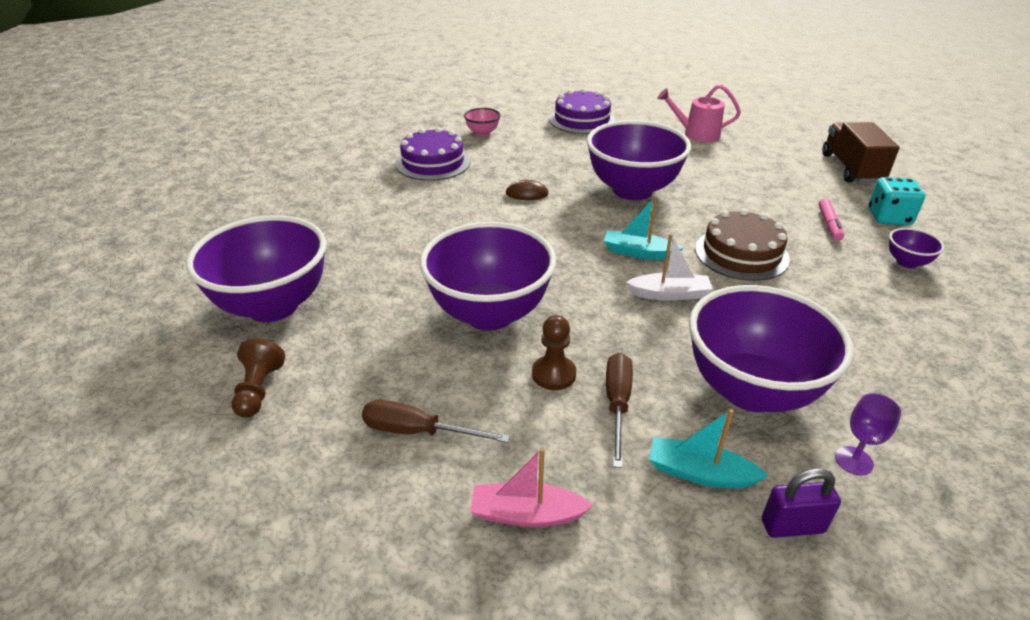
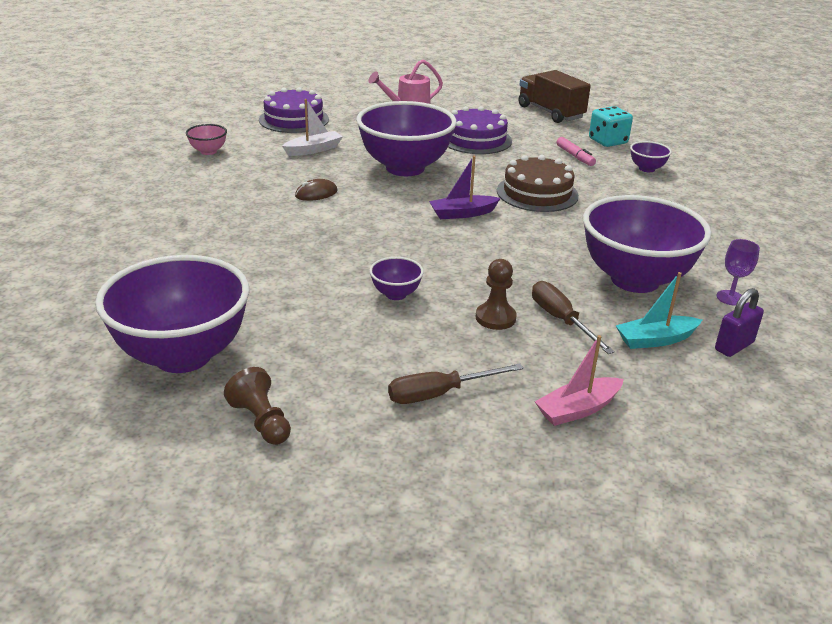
camera: 35 degrees left, 5 degrees down
(433, 163) = (189, 190): purple cake -> purple cake (476, 139)
(489, 313) = (396, 294): purple bowl -> purple bowl, size x0.42
(638, 252) = (462, 214): turquoise boat -> purple boat
(669, 294) = (517, 236): white boat -> white boat (314, 150)

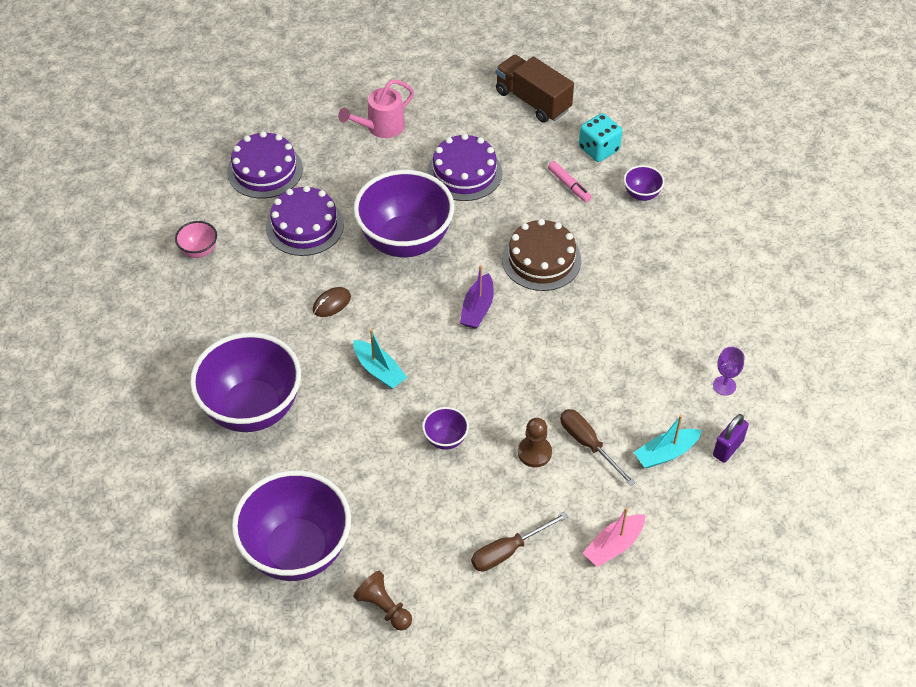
camera: 10 degrees left, 20 degrees up
(314, 150) = (305, 226): white boat -> purple cake
(344, 239) = (379, 370): none -> turquoise boat
(462, 214) = (477, 308): purple boat -> purple boat turned 45 degrees counterclockwise
(635, 280) = (643, 377): purple bowl -> purple bowl (252, 409)

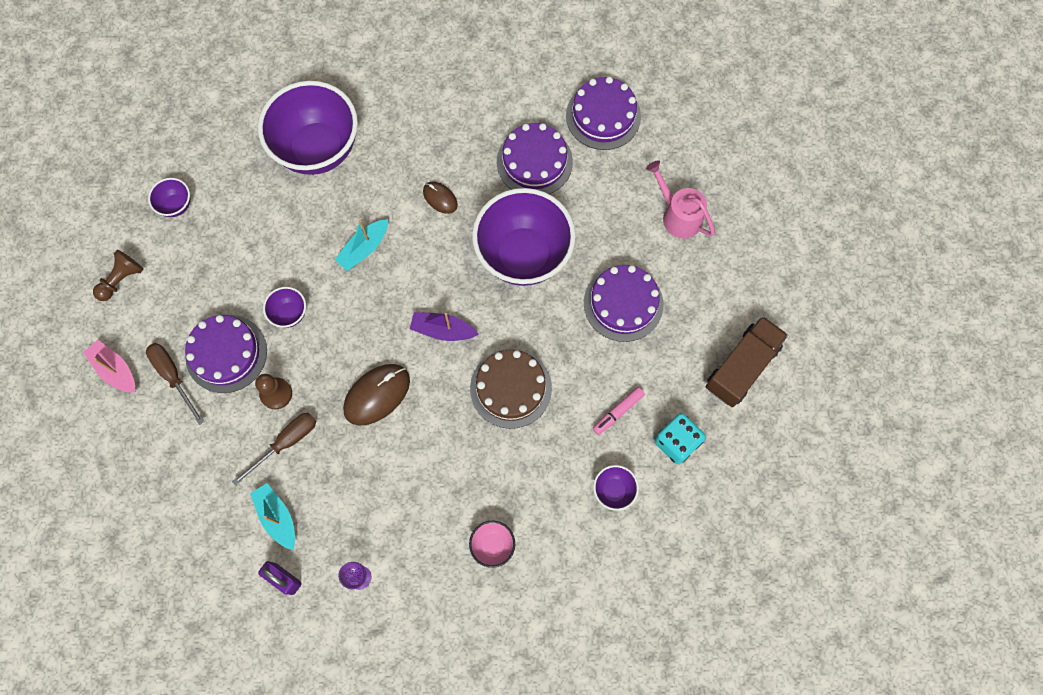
camera: 85 degrees right, 20 degrees up
(199, 251) = (494, 77): pink bowl -> pink bowl (492, 545)
(297, 550) = (176, 205): purple bowl -> purple bowl, size x0.42
(485, 499) = (226, 353): none -> purple cake
(541, 365) = (377, 395): none -> brown mouse
(613, 545) = (177, 469): pink boat -> pink boat (115, 370)

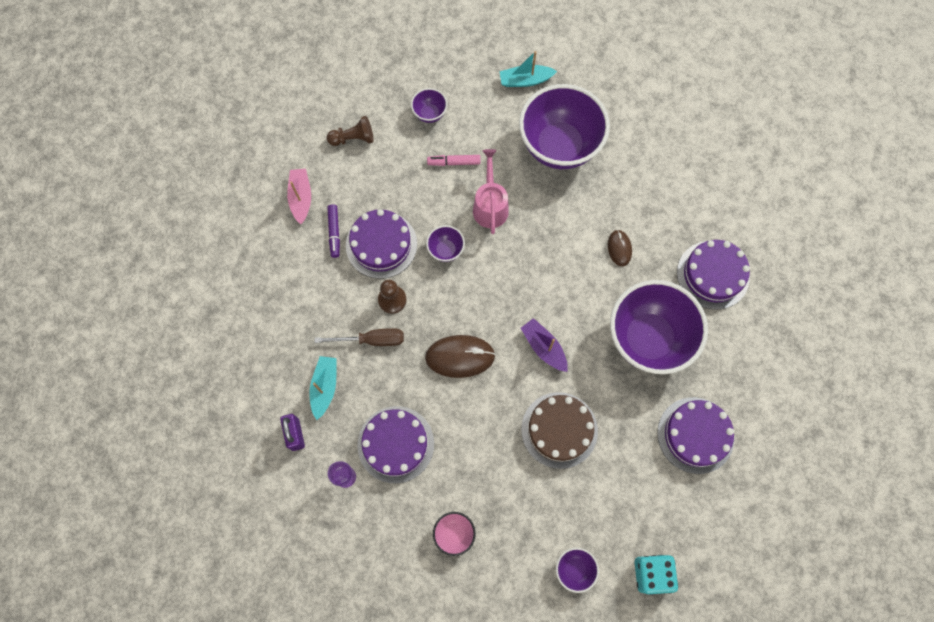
camera: 40 degrees right, 0 degrees up
(173, 376) = (334, 232): brown screwdriver -> purple marker
(364, 249) = (534, 243): turquoise boat -> turquoise boat (525, 80)
(603, 116) = (795, 279): purple cake -> purple cake (395, 444)
(618, 412) = (625, 513): pink marker -> pink marker (454, 162)
(678, 215) = (794, 401): pink watering can -> pink watering can (490, 206)
(742, 367) = (750, 559): brown truck -> none

